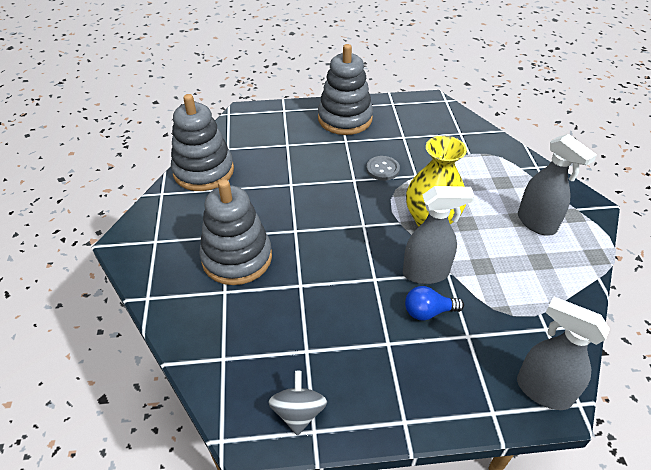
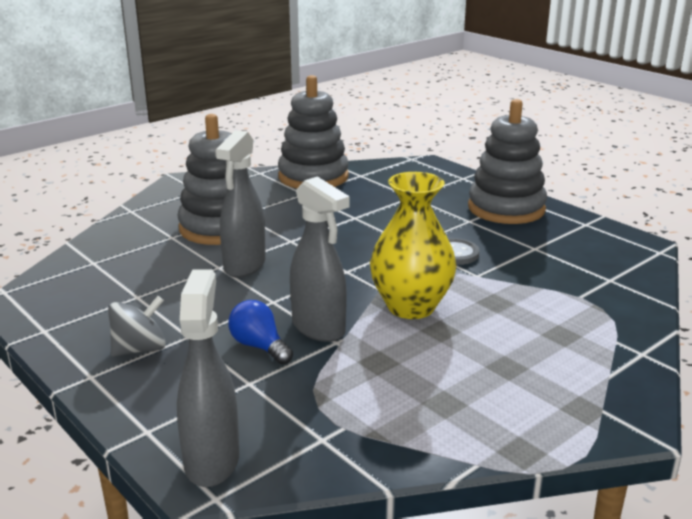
camera: 55 degrees right, 20 degrees down
(298, 412) = (59, 316): grey spinning top -> grey spinning top (140, 349)
(536, 223) = (518, 382): grey spray bottle -> grey spray bottle (244, 266)

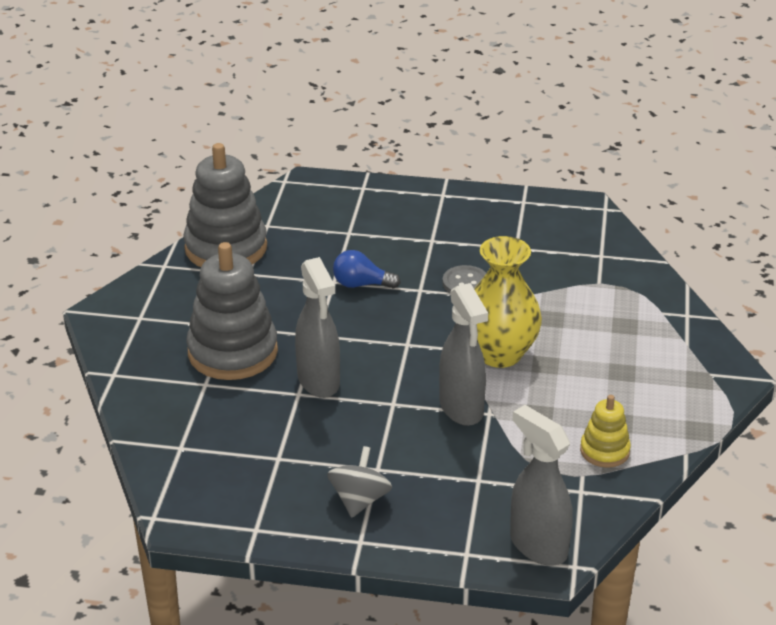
camera: 40 degrees left, 10 degrees up
(259, 346) = (442, 448): blue light bulb -> blue light bulb (361, 284)
(319, 328) = (461, 408): grey spray bottle -> grey spray bottle turned 60 degrees clockwise
(395, 419) = (604, 451): none -> yellow stacking toy
(506, 208) = (444, 211): grey stacking toy -> none

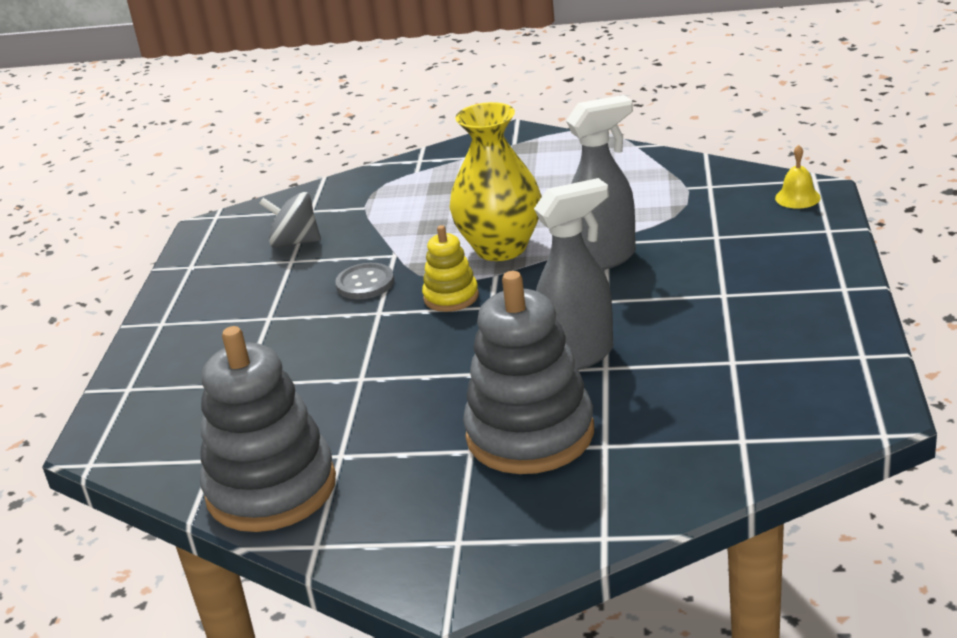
camera: 90 degrees left, 5 degrees down
(359, 500) = (780, 297): grey spinning top -> grey spinning top (295, 242)
(361, 284) = (368, 355): blue light bulb -> none
(537, 546) = (797, 197): grey spray bottle -> yellow bell
(604, 451) = (646, 180): yellow stacking toy -> yellow stacking toy (451, 297)

